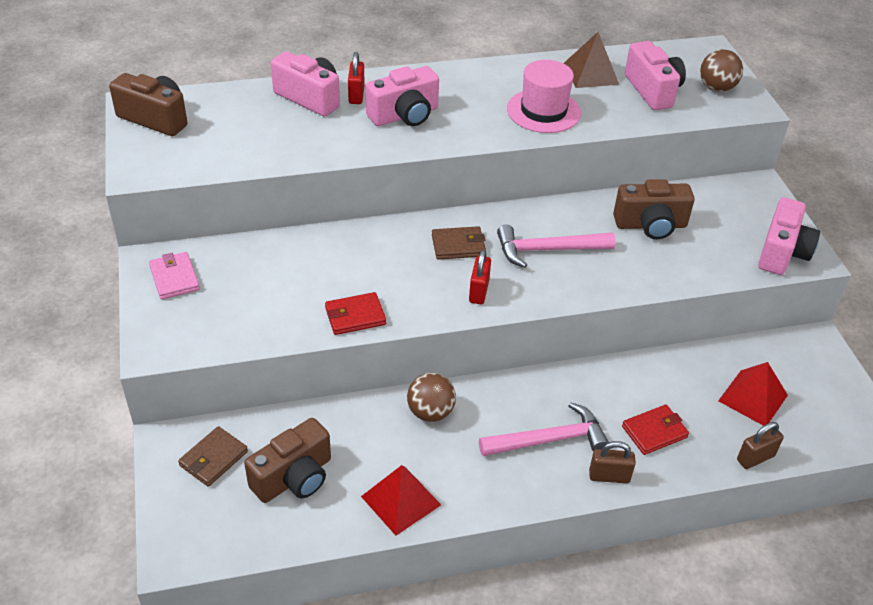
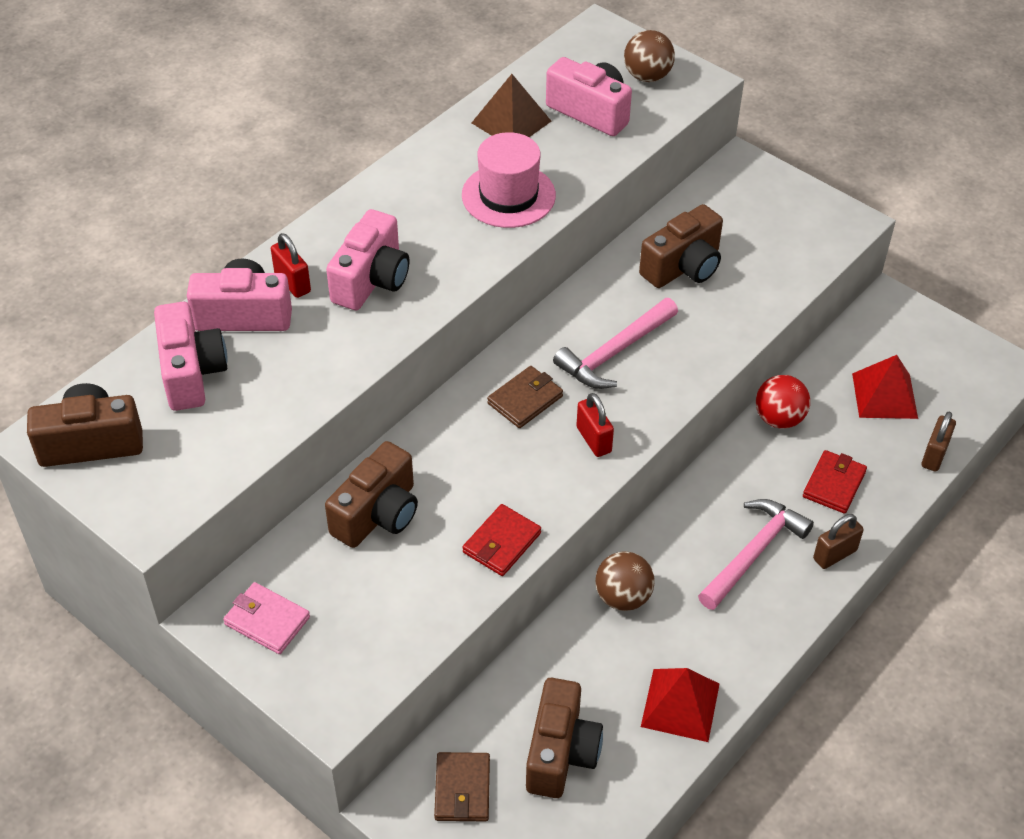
camera: 35 degrees left, 5 degrees up
(299, 258) = (378, 514): none -> brown camera
(654, 368) = (779, 418): none -> red ball
(782, 252) = (822, 230): pink camera -> pink camera (191, 372)

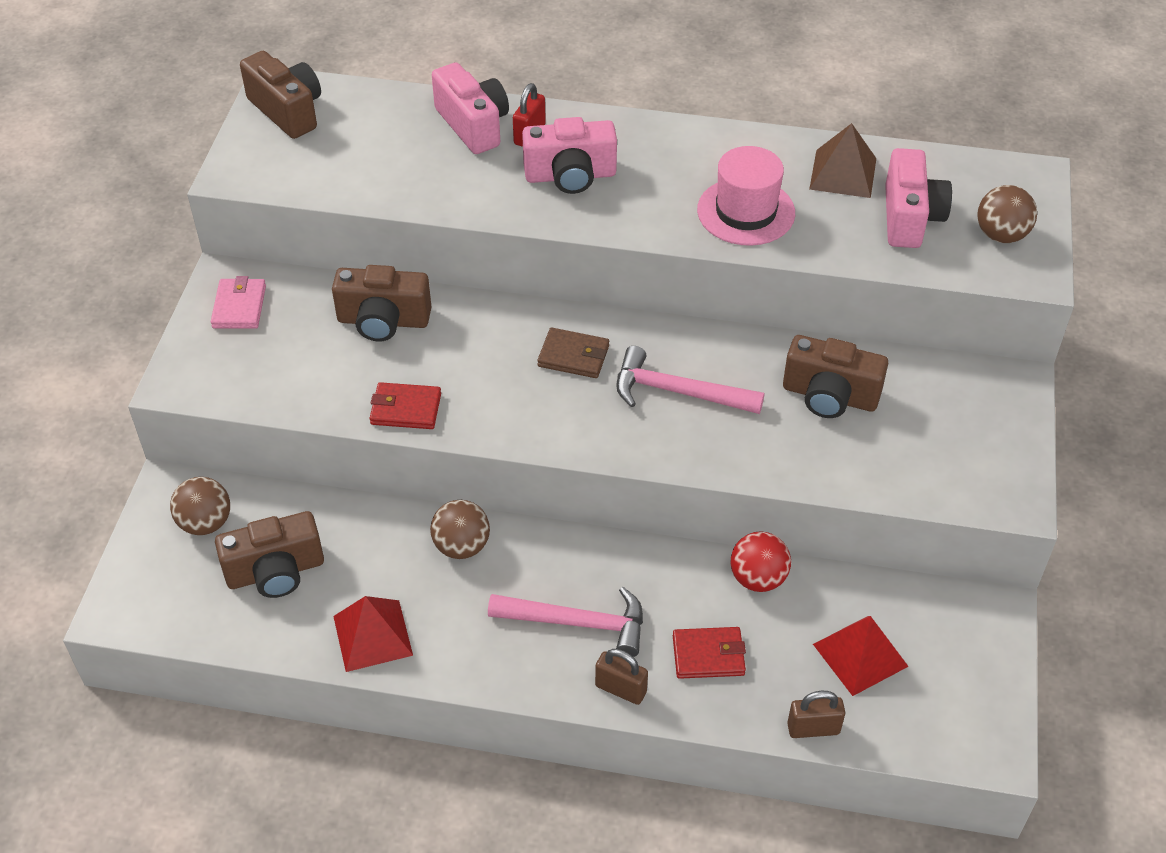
camera: 60 degrees right, 0 degrees up
(191, 372) = (392, 126): pink camera -> none
(462, 789) = (205, 523): brown wallet -> brown ball
(593, 440) = (563, 420): red padlock -> none

